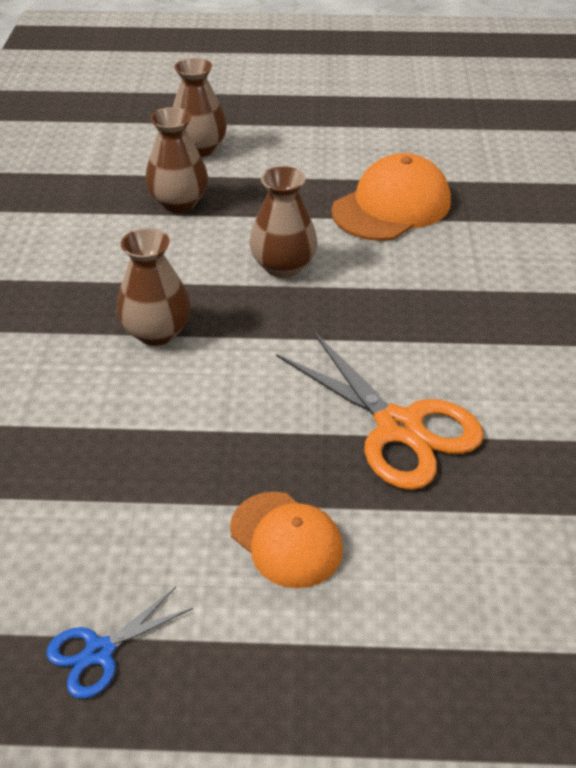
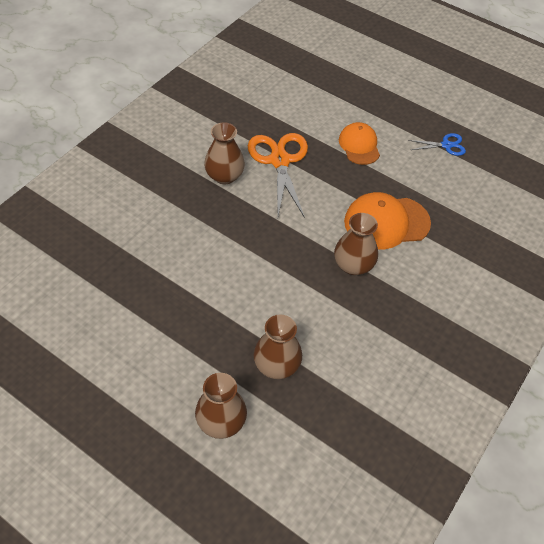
camera: 150 degrees left, 10 degrees up
(283, 266) = (255, 272): brown vase -> brown vase (224, 176)
(391, 206) = (150, 283): orange cap -> orange cap (386, 222)

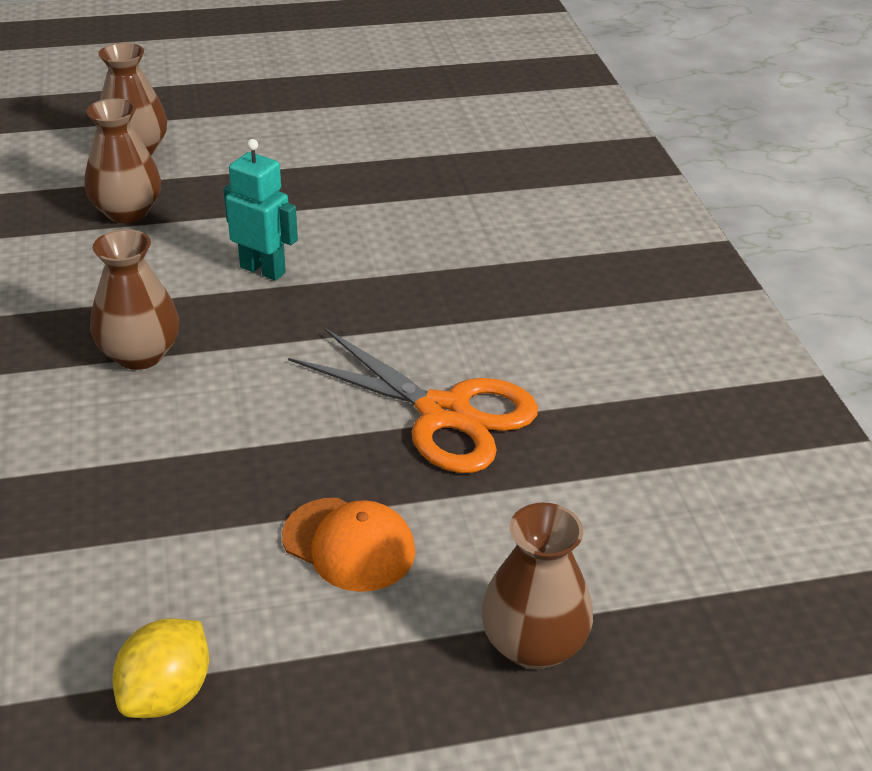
camera: 135 degrees right, 15 degrees down
(224, 176) = (486, 336): brown vase -> brown vase (533, 645)
(260, 273) = (263, 270): none -> turquoise robot
(386, 222) = (147, 445): orange cap -> none
(446, 145) = (167, 694): blue scissors -> yellow lemon

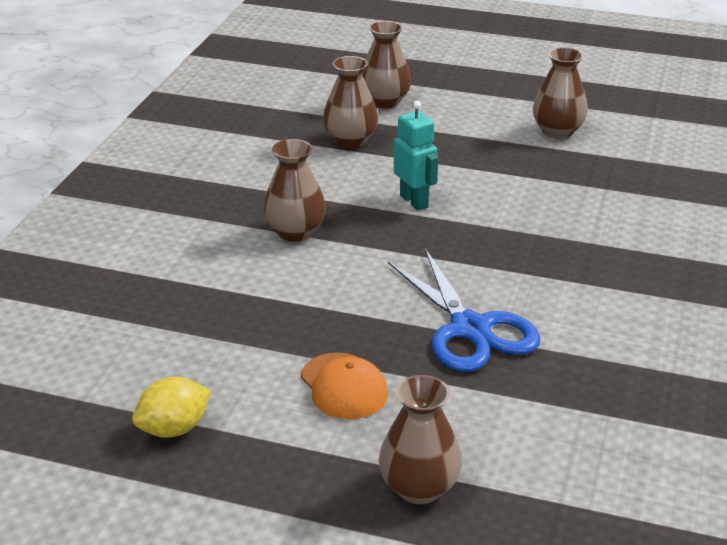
camera: 30 degrees right, 5 degrees down
(367, 138) = (557, 131): none -> brown vase
(444, 413) = (470, 329): orange scissors -> blue scissors

